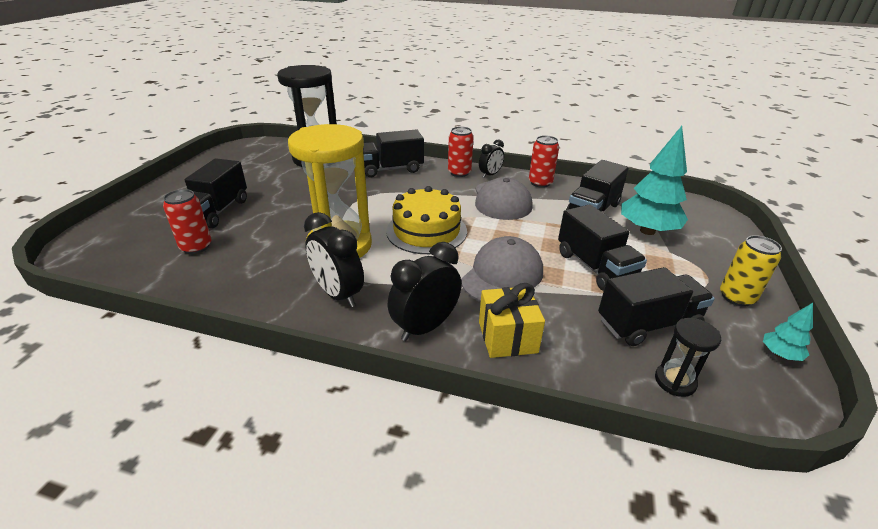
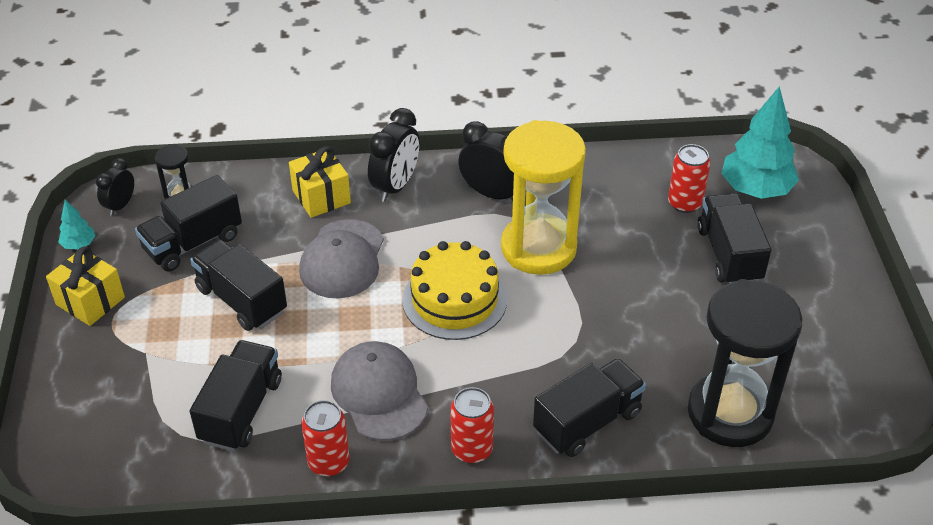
camera: 160 degrees right, 10 degrees up
(490, 175) = (418, 460): black clock -> black clock (120, 205)
(647, 231) = (167, 387): turquoise tree -> turquoise tree (755, 190)
(736, 297) = (90, 301): yellow can -> yellow gift

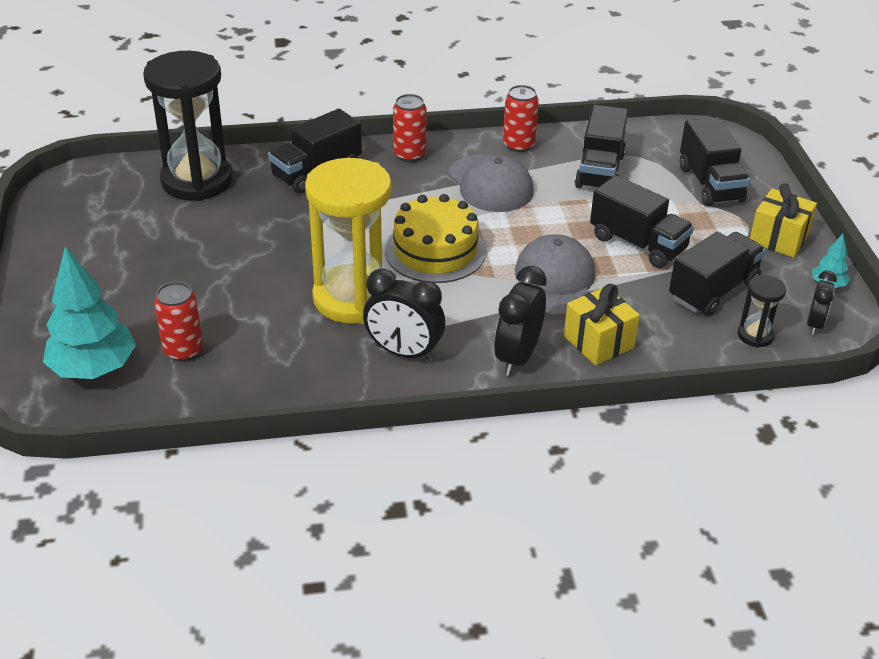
camera: 175 degrees right, 5 degrees down
(729, 255) = (152, 299): black truck -> black truck (710, 184)

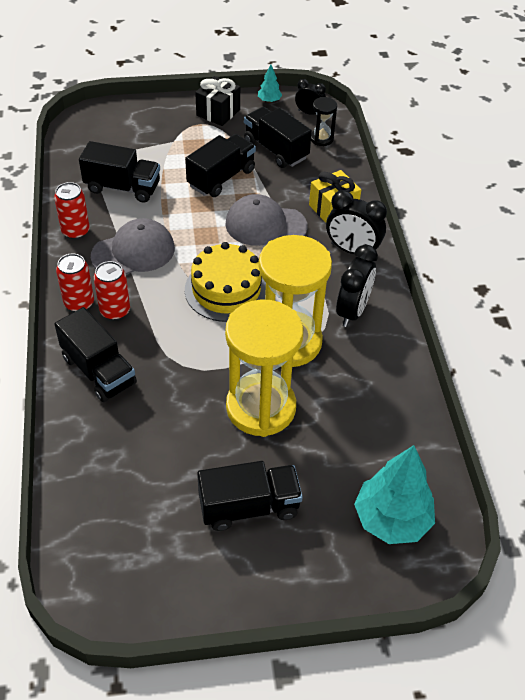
camera: 90 degrees left, 10 degrees up
(183, 350) = (361, 454): red can -> red can (115, 311)
(197, 181) = (100, 469): black hourglass -> none
(258, 277) = (261, 407): none -> yellow hourglass
(710, 184) = (148, 133): black truck -> black truck (249, 507)
(778, 238) = (218, 112): yellow gift -> black gift

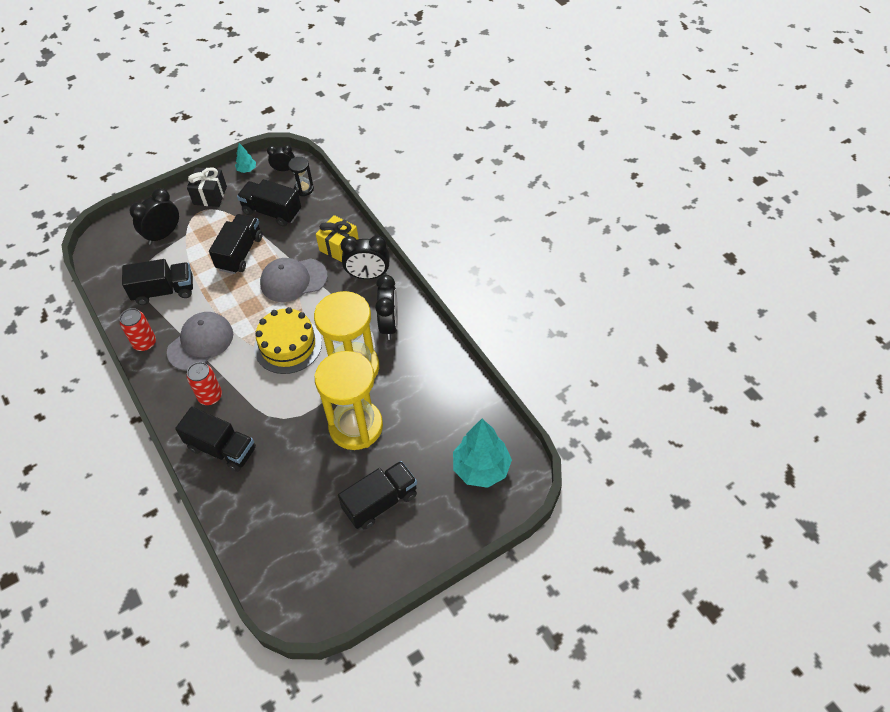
camera: 20 degrees left, 5 degrees up
(79, 303) = (178, 401): red can -> none
(150, 133) = (163, 235): none -> black clock

